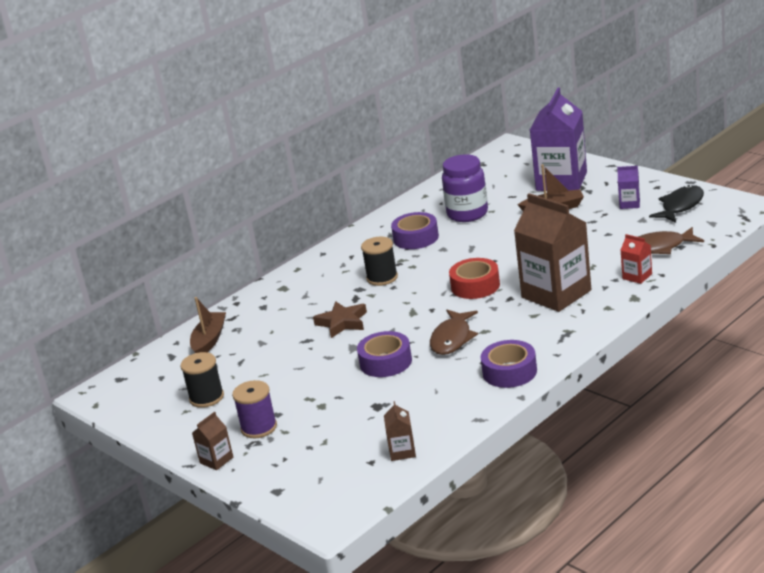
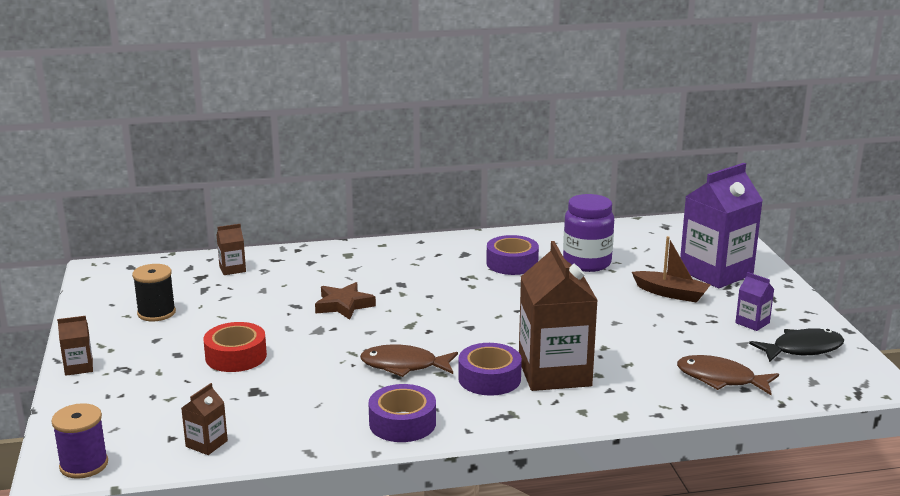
camera: 30 degrees right, 5 degrees down
(209, 340) = (232, 269): brown boat -> brown carton
(259, 427) = (148, 358): purple spool -> purple spool (84, 465)
(382, 278) = (433, 283): black spool -> none
(385, 362) = (321, 356): purple tape -> purple tape (489, 378)
(452, 339) = (404, 366): brown fish -> brown fish turned 45 degrees clockwise
(475, 286) = (496, 329): red tape -> red tape (236, 356)
(637, 276) = (656, 396): red carton -> none

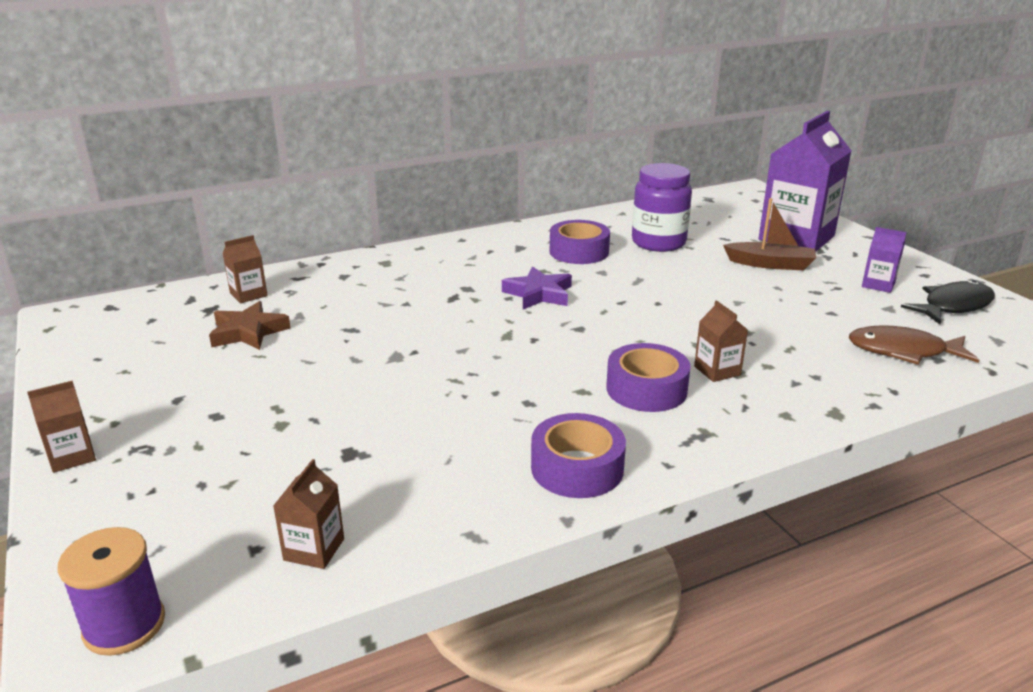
camera: 15 degrees left, 5 degrees up
(156, 313) = (166, 362): black spool -> none
(236, 356) = (301, 407): red tape -> none
(344, 305) = (412, 321): brown star -> brown star (248, 332)
(404, 366) = (530, 388): brown fish -> none
(455, 295) = (538, 294): none -> purple star
(554, 373) = (717, 371): brown carton -> brown carton, size x0.43

